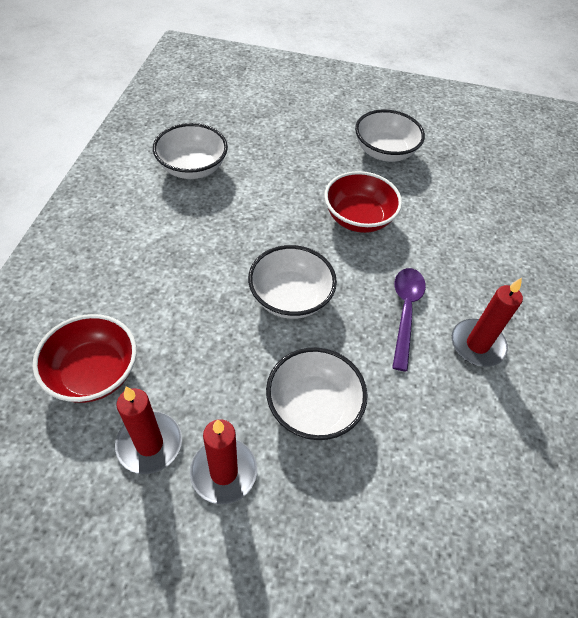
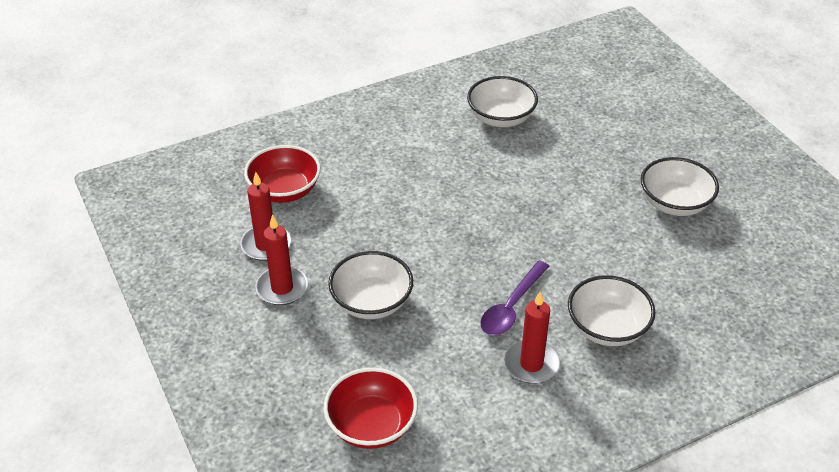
camera: 55 degrees right, 10 degrees down
(290, 298) = (447, 239): white bowl -> white bowl (607, 328)
(358, 218) = (573, 230): red bowl -> red bowl (371, 425)
(405, 312) = (511, 307): purple spoon -> purple spoon turned 150 degrees clockwise

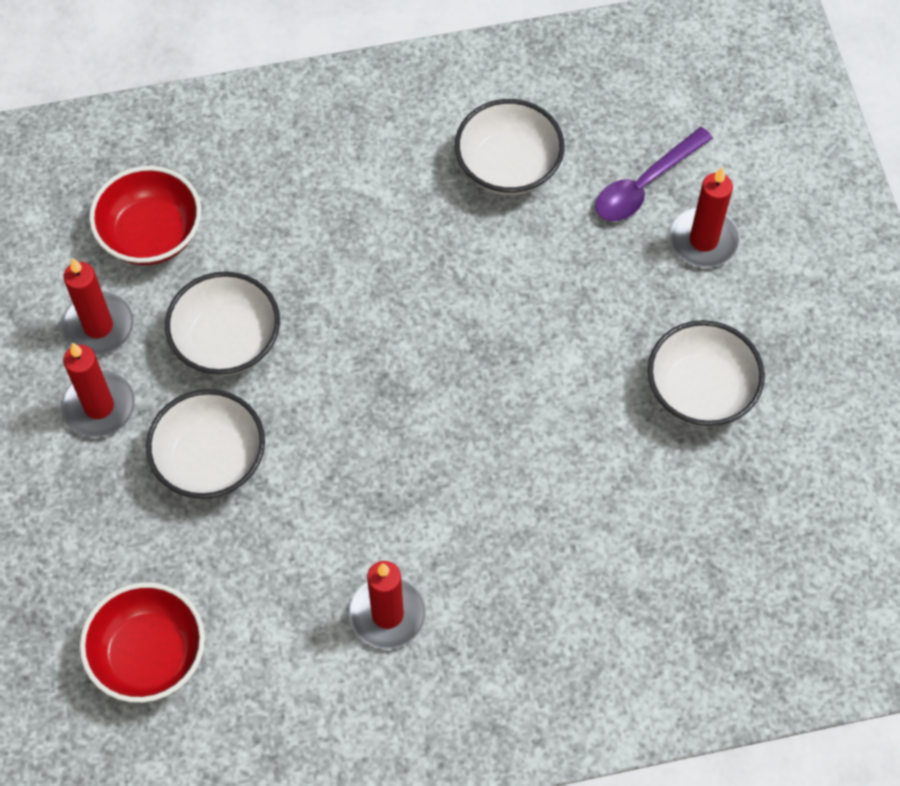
camera: 15 degrees right, 20 degrees up
(511, 307) = (396, 514): purple spoon -> purple spoon (645, 184)
(607, 328) = (512, 582): white bowl -> white bowl (227, 341)
(637, 131) = (703, 240): none -> red candle

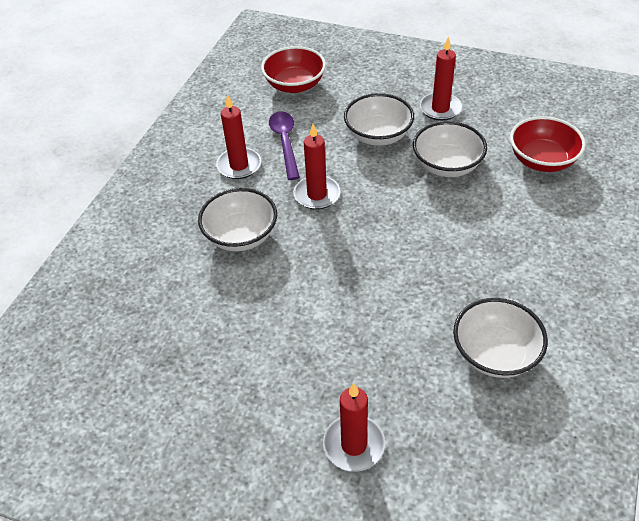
camera: 125 degrees right, 15 degrees down
(98, 326) = (490, 123): red candle -> red candle (317, 195)
(645, 184) = (428, 434): purple spoon -> purple spoon (285, 143)
(700, 390) = (242, 371): white bowl -> white bowl (241, 236)

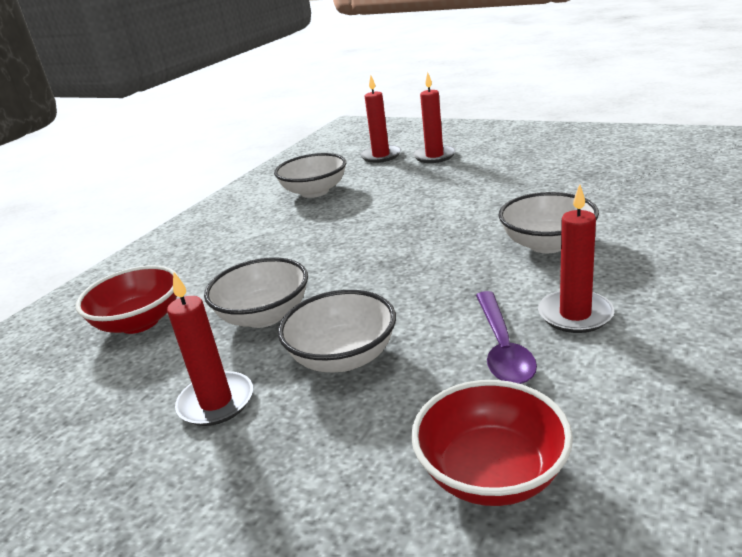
camera: 170 degrees left, 20 degrees down
(317, 195) = (451, 282): red candle -> red candle (381, 156)

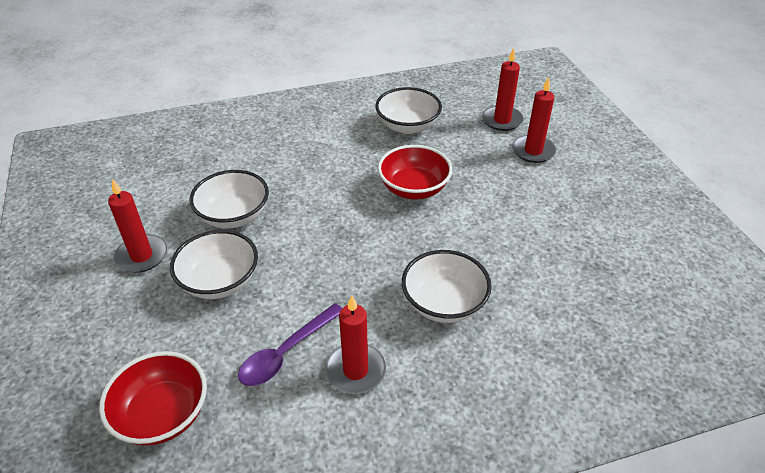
camera: 40 degrees right, 15 degrees up
(139, 322) = (187, 167): red bowl -> red bowl (414, 188)

